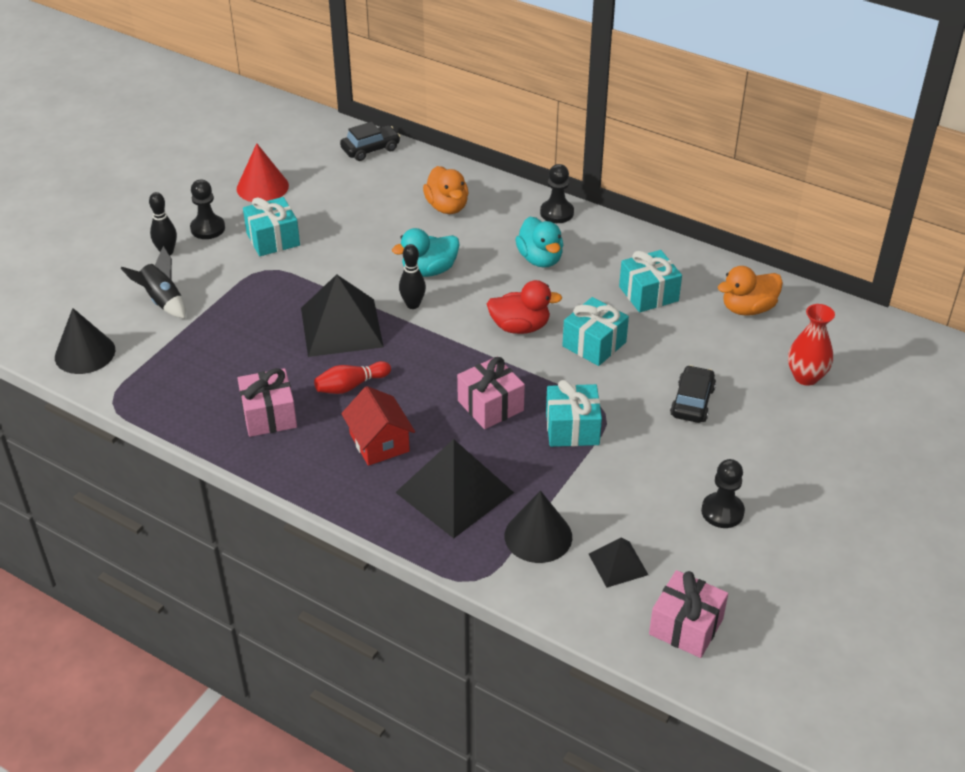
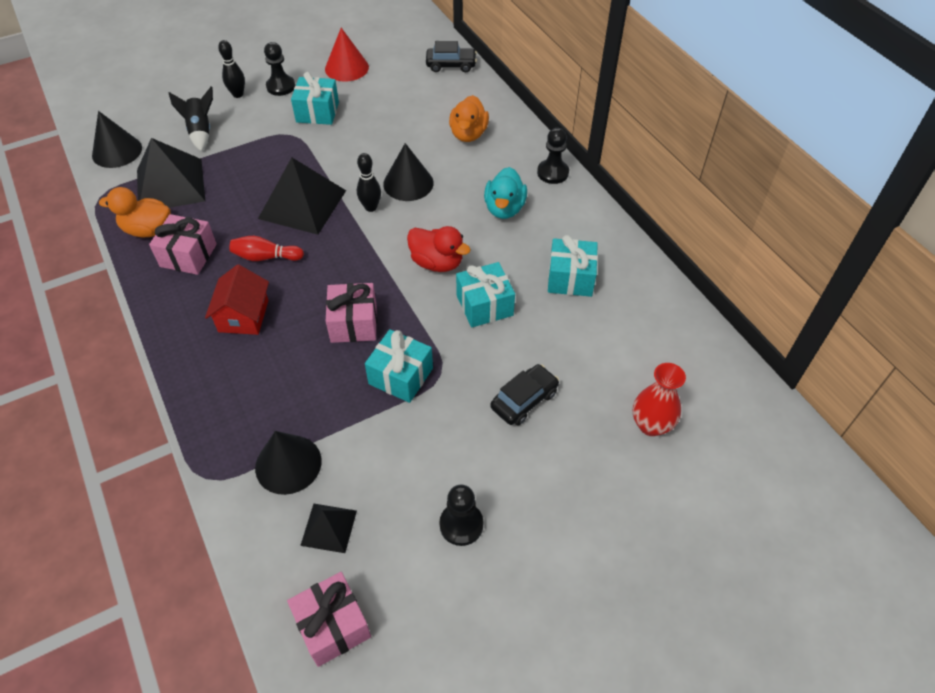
camera: 30 degrees right, 10 degrees up
(429, 270) = (408, 183): turquoise duck -> black cone
(454, 492) = (259, 388): black pyramid -> black pyramid (170, 185)
(748, 308) = (650, 331): orange duck -> orange duck (148, 230)

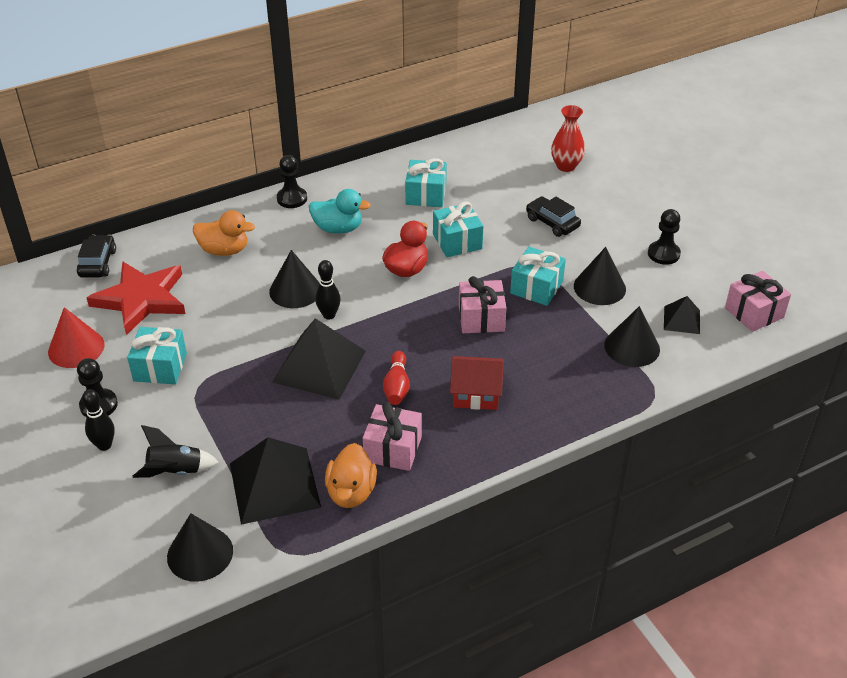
camera: 90 degrees left, 10 degrees down
(397, 441) = (599, 287): none -> black cone
(402, 93) = (141, 299): none -> red star

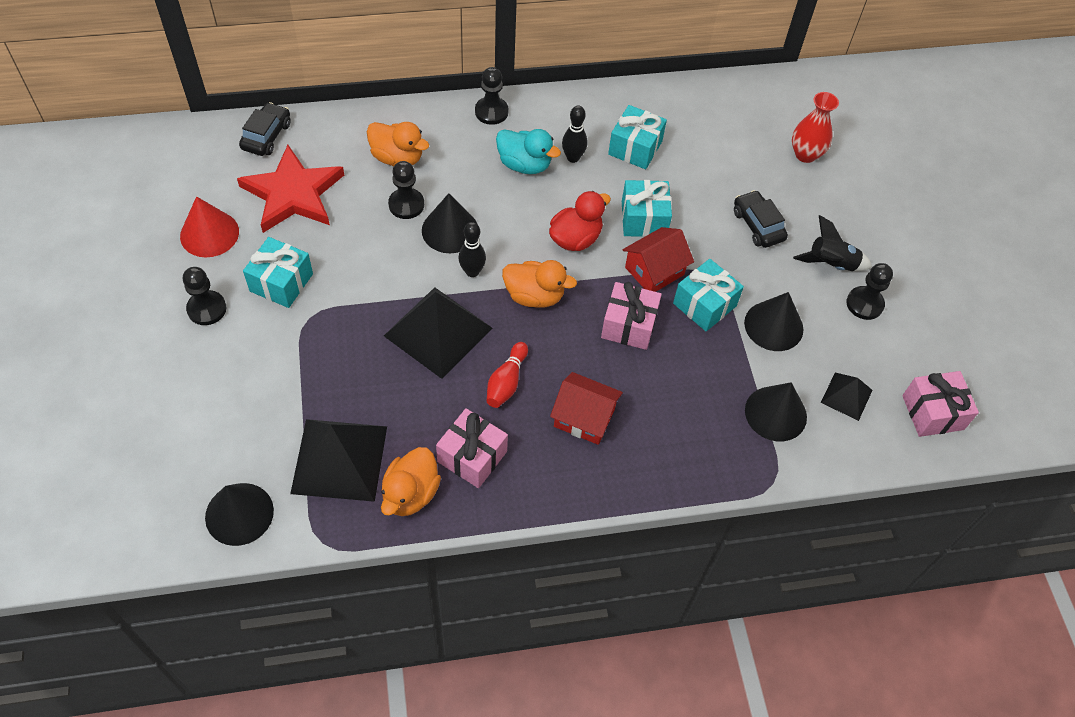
camera: 15 degrees right, 15 degrees up
(104, 445) = (195, 358): black bowling pin -> black bowling pin (573, 158)
(176, 471) = (251, 411): black rocket -> black rocket (831, 264)
(248, 282) = (406, 205): none -> black pawn
(391, 318) = (534, 296): none -> orange duck
(483, 275) = (654, 271): none -> red house

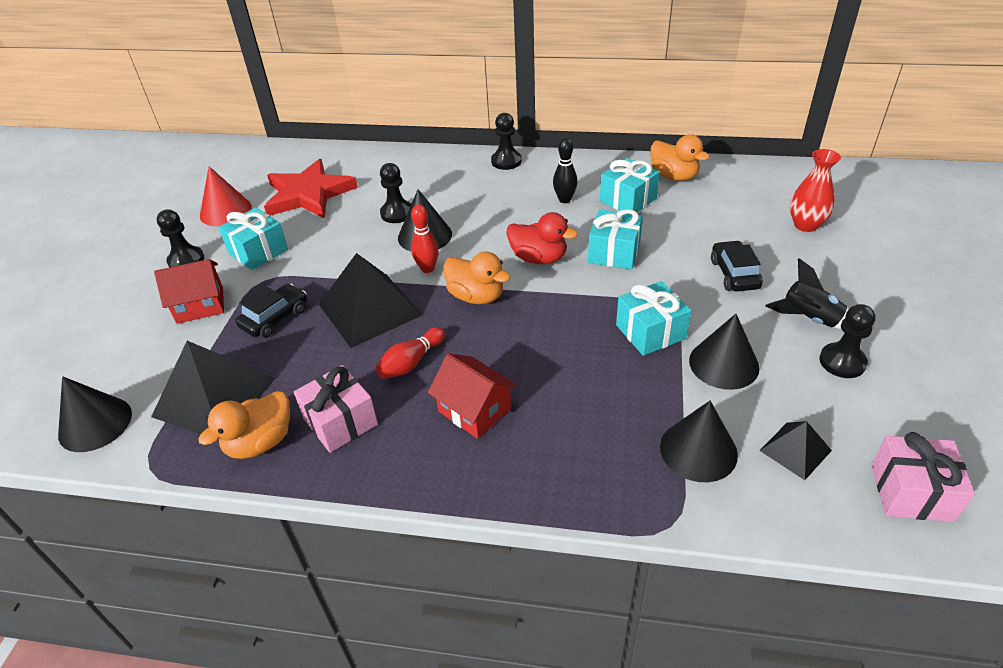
camera: 25 degrees right, 15 degrees down
(266, 136) = (313, 156): black car -> black car (275, 318)
(397, 158) = (408, 181): orange duck -> orange duck (674, 176)
(472, 272) = (427, 269): black bowling pin -> red bowling pin
(524, 164) = (517, 199): turquoise duck -> none
(575, 238) = (539, 258): red duck -> red duck turned 45 degrees clockwise
(629, 325) = (560, 336): pink gift -> none
(654, 271) = (607, 295): red house -> red house (200, 305)

